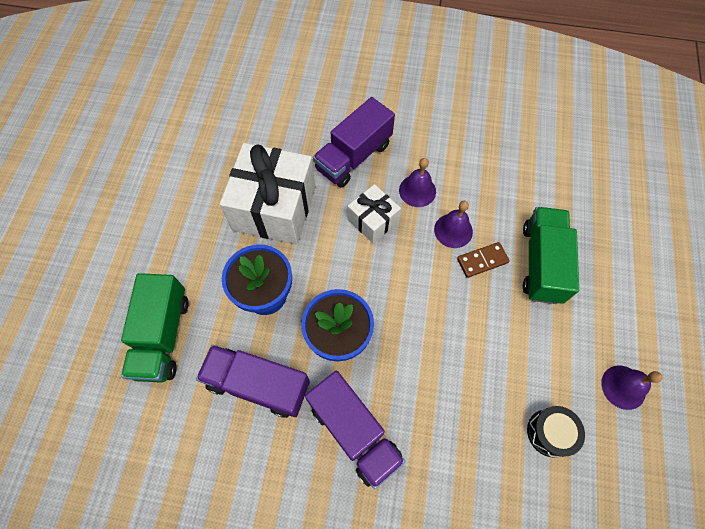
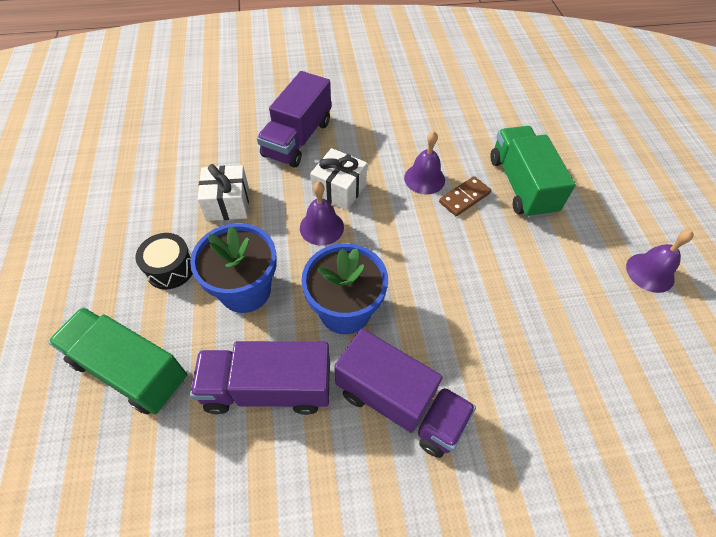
camera: 20 degrees left, 10 degrees down
(163, 336) = (130, 370): green truck -> green truck turned 135 degrees clockwise
(274, 208) = (227, 203): white gift -> white gift, size x0.53
(417, 190) = (374, 153): purple bell -> purple bell (321, 227)
(550, 432) = (604, 337): black drum -> black drum (170, 268)

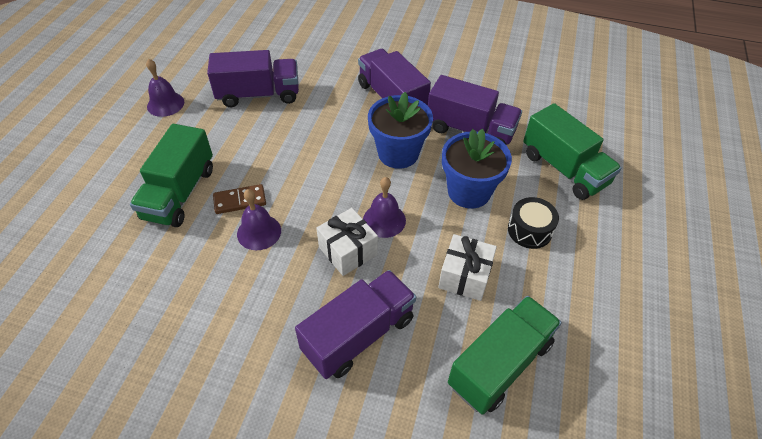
camera: 155 degrees left, 5 degrees down
(185, 153) = (500, 364): none -> green truck
(569, 332) = (258, 95): none -> purple truck

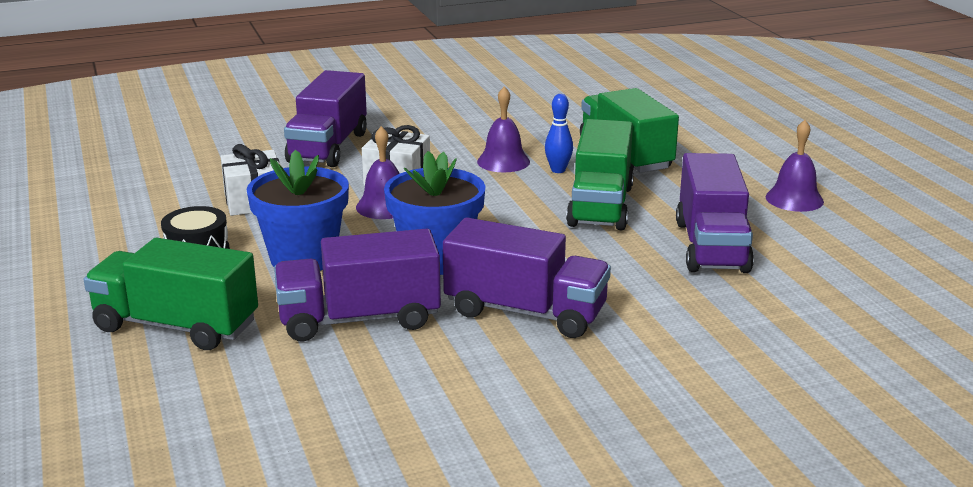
camera: 145 degrees right, 25 degrees down
(240, 201) = (558, 170): brown domino -> blue bowling pin
(258, 95) = (711, 246): purple truck -> purple truck turned 45 degrees counterclockwise
(500, 364) = (181, 171): green truck -> green truck (600, 206)

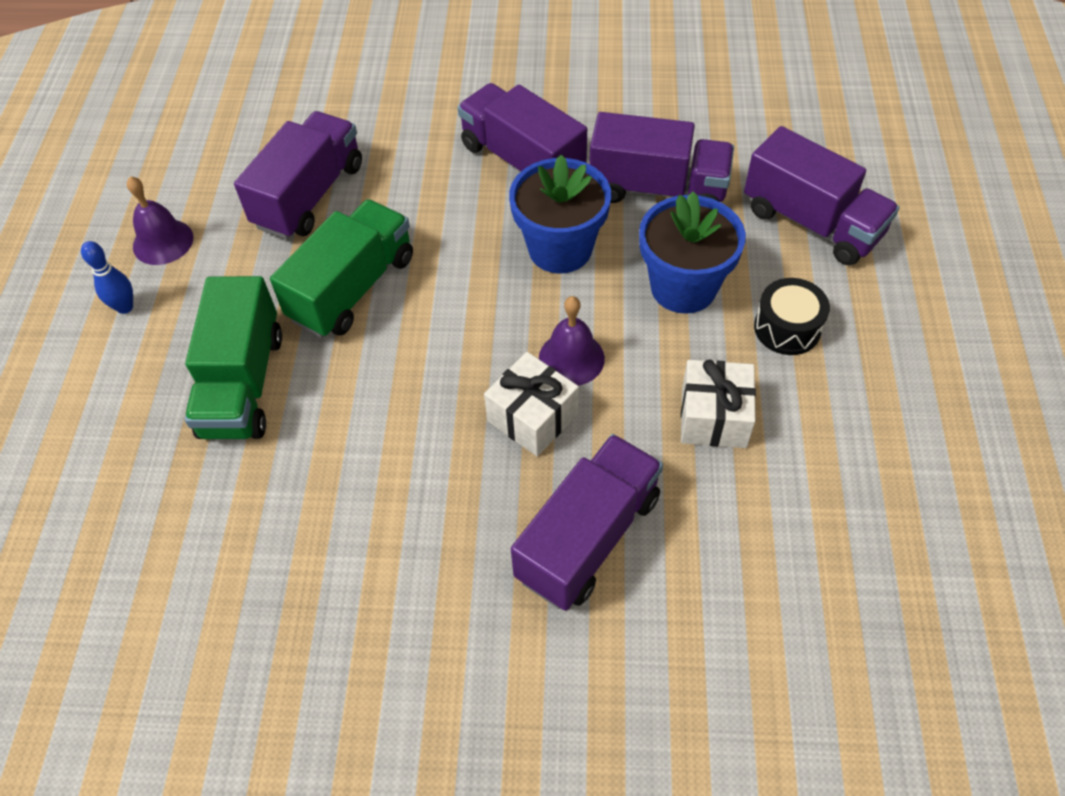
camera: 155 degrees left, 30 degrees up
(176, 326) = (811, 222): green truck -> purple truck
(503, 161) = (389, 418): purple bell -> none
(558, 170) = (342, 375): blue bowling pin -> blue bowling pin (125, 307)

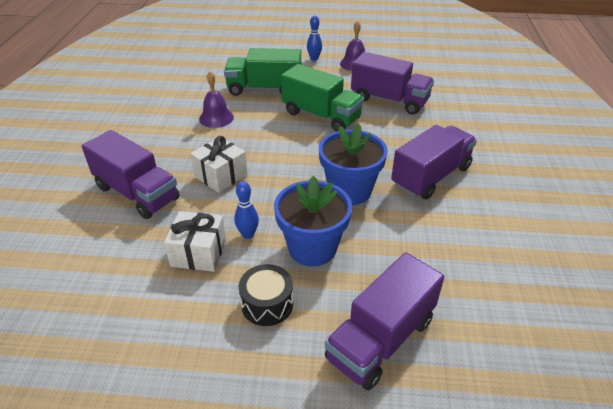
camera: 90 degrees right, 15 degrees down
(571, 358) = (259, 192): purple bell -> purple bell (216, 118)
(657, 189) = (411, 242): purple truck -> none
(668, 362) = (248, 234): none -> blue bowling pin

